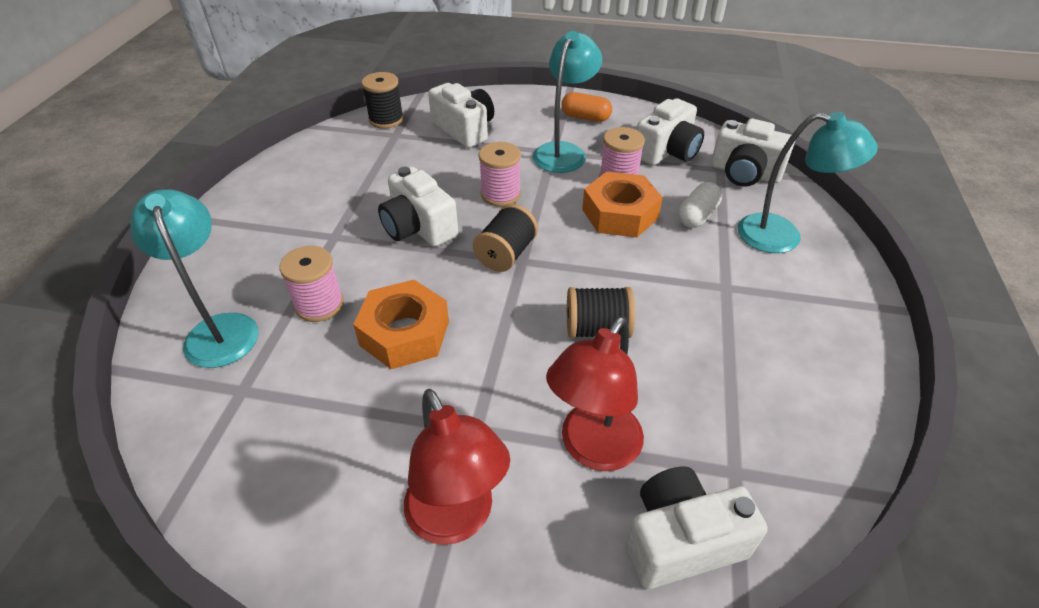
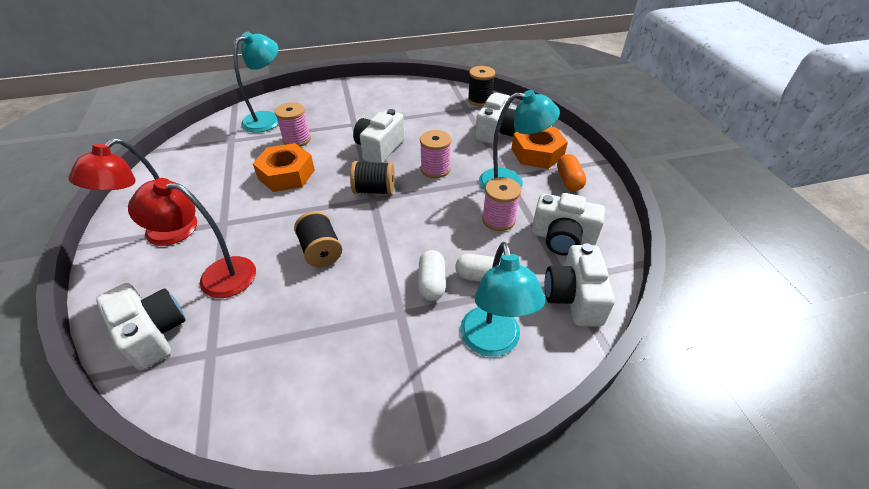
camera: 65 degrees right, 0 degrees up
(620, 214) = (453, 231): orange nut -> orange nut (537, 153)
(691, 252) = (432, 283): none -> white capsule

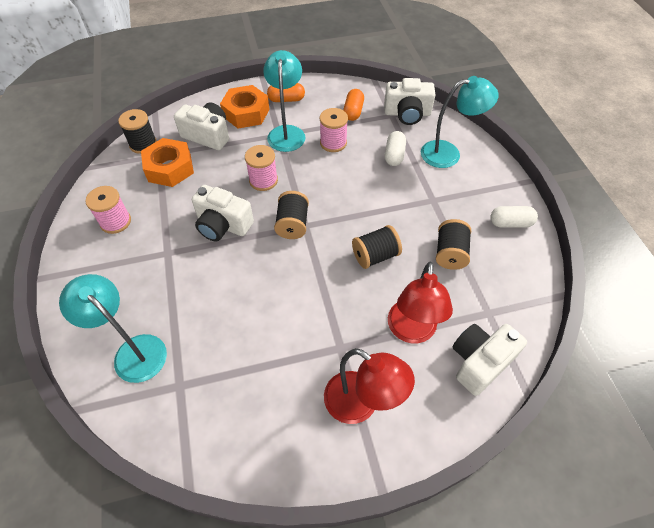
camera: 90 degrees left, 10 degrees up
(286, 174) = (261, 304): orange nut -> orange nut (170, 168)
(297, 139) = (191, 307): pink spool -> pink spool (115, 222)
(308, 322) = (450, 253): none -> black spool
(432, 283) = (403, 182): white capsule -> white capsule (510, 223)
(562, 238) = (353, 111): white camera -> orange capsule

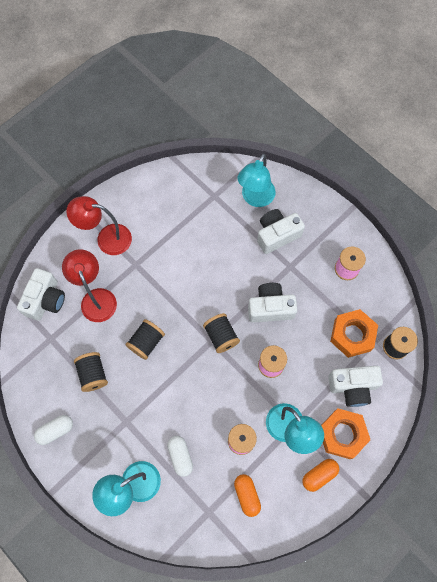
camera: 150 degrees right, 15 degrees up
(133, 351) = (255, 198): turquoise lamp -> turquoise lamp turned 105 degrees clockwise
(407, 113) = (194, 523): white camera -> white camera (277, 235)

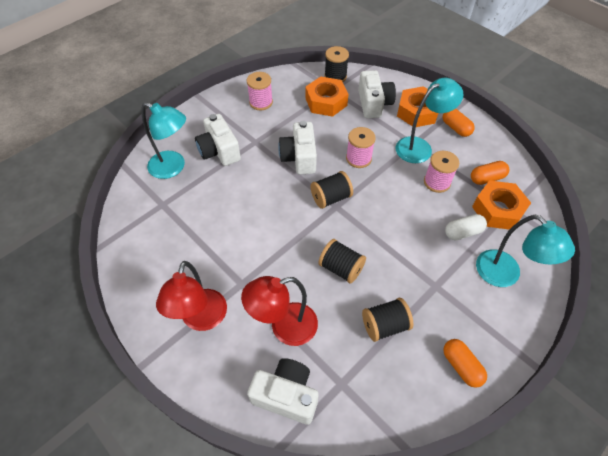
camera: 90 degrees left, 15 degrees down
(55, 430) = (461, 366): white capsule -> orange capsule
(206, 497) = (497, 210): none -> orange nut

